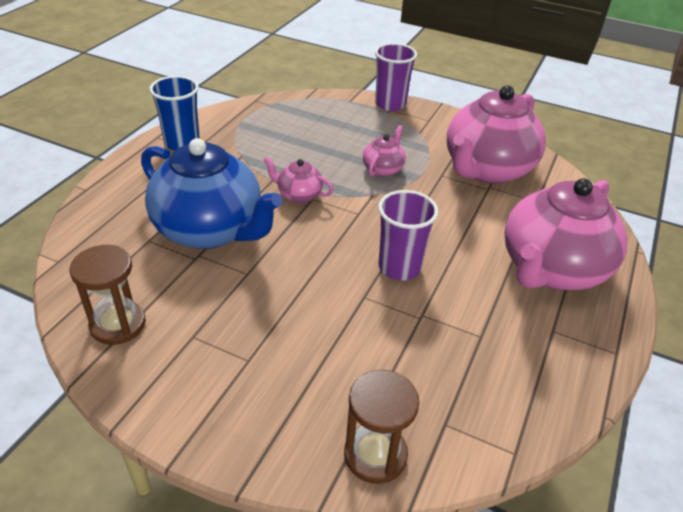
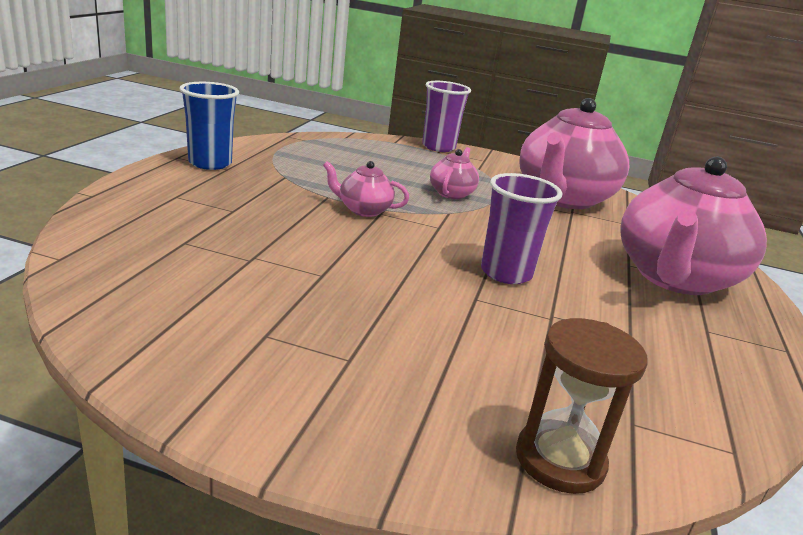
camera: 10 degrees left, 15 degrees down
(118, 324) = (156, 322): brown hourglass -> none
(210, 230) = (264, 235): blue teapot -> none

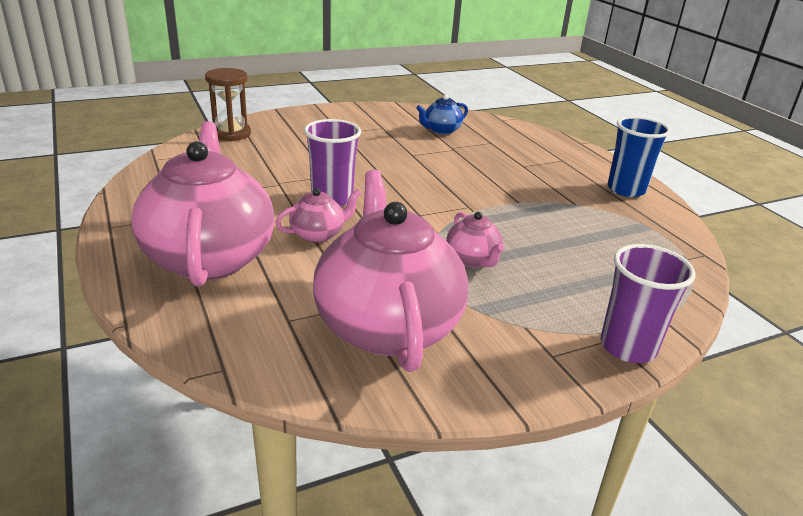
camera: 140 degrees right, 5 degrees up
(195, 286) = (441, 130): none -> blue teapot
(363, 210) = (480, 203): pink teapot -> pink teapot (318, 234)

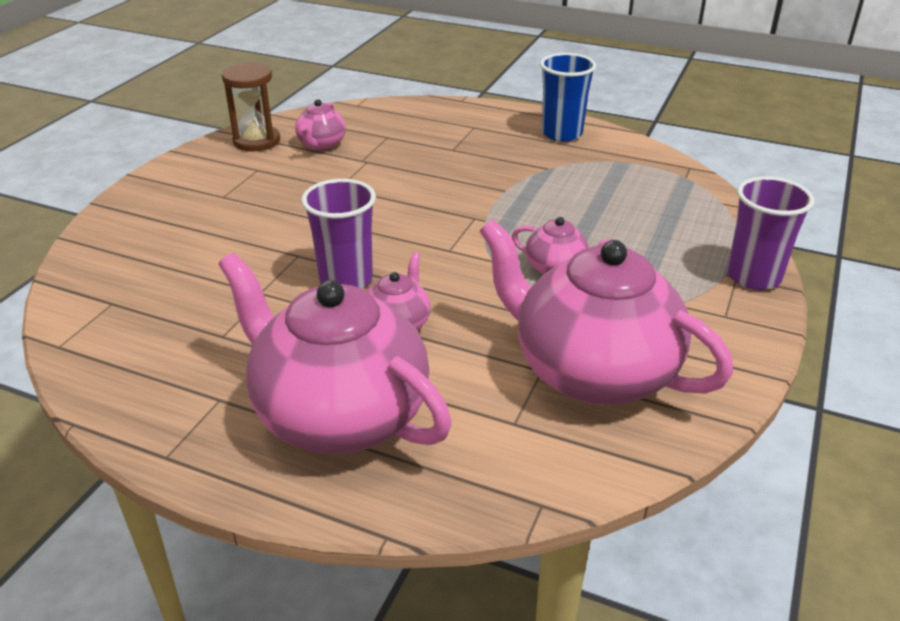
camera: 40 degrees left, 5 degrees up
(231, 133) = (95, 262): brown hourglass -> brown hourglass (256, 141)
(441, 130) = (321, 144): blue teapot -> pink teapot

